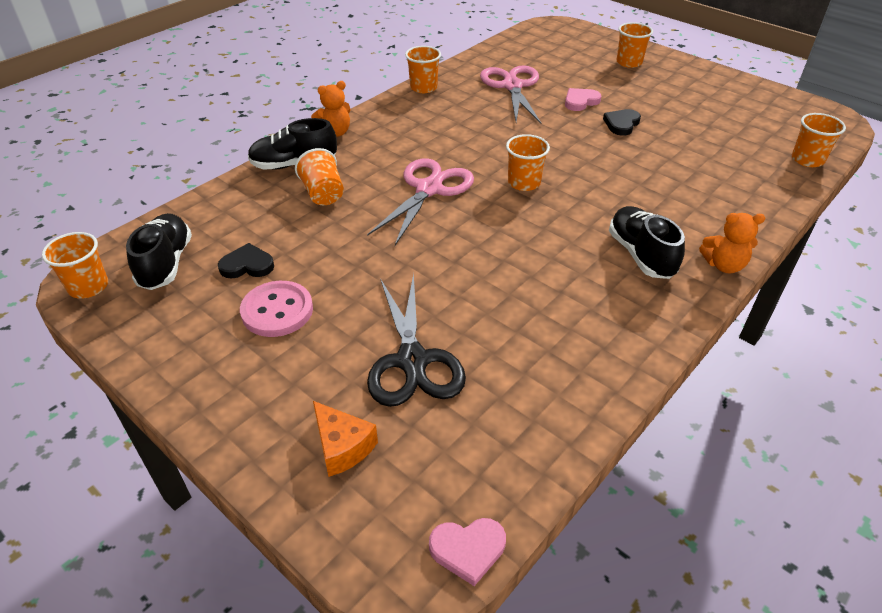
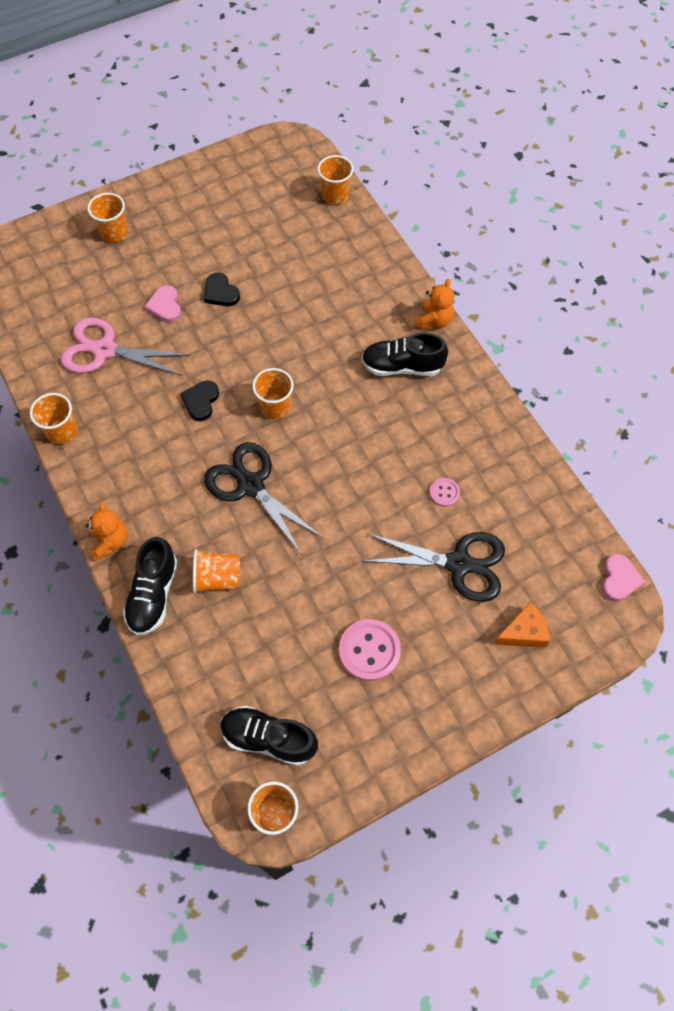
camera: 70 degrees left, 20 degrees up
(247, 265) = (299, 665): black heart -> black heart (201, 401)
(429, 189) = (250, 485): pink scissors -> black scissors
(500, 326) = (444, 493): none -> pink button

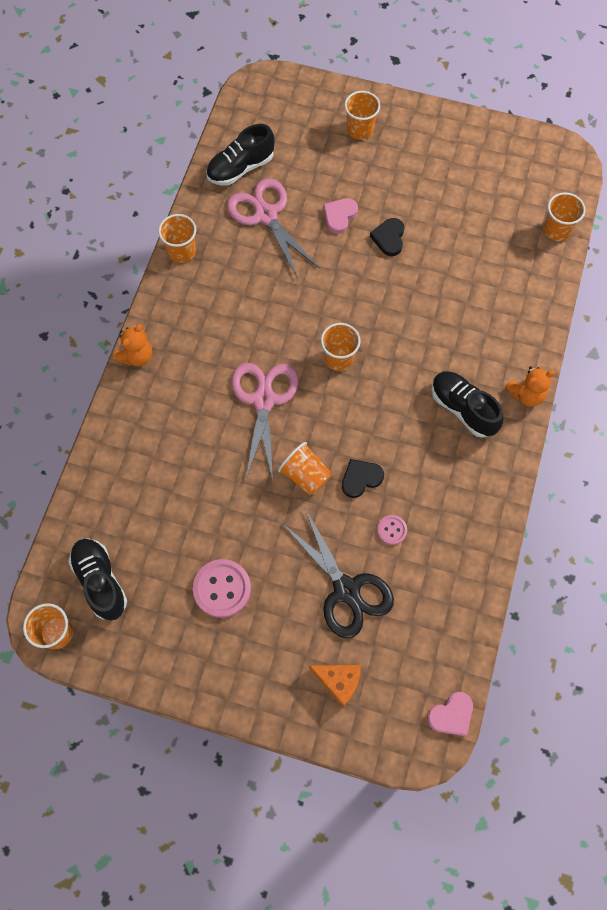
camera: 45 degrees right, 5 degrees up
(153, 594) = (127, 417): black shoe -> black shoe (240, 168)
(201, 401) = (292, 309): black heart -> black heart (361, 478)
(217, 578) = (177, 444): orange cup -> orange cup (305, 475)
(250, 485) = (263, 400): black scissors -> pink scissors

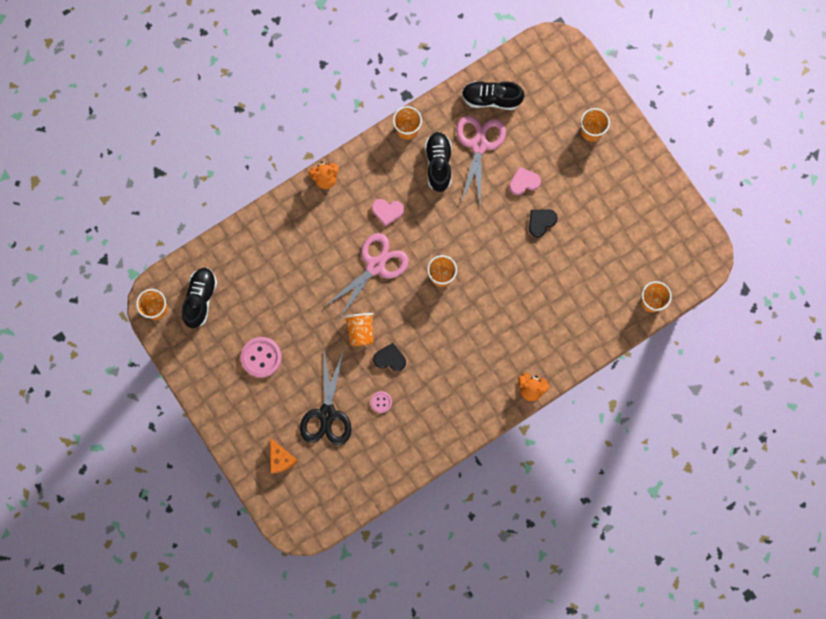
camera: 40 degrees right, 10 degrees up
(451, 715) = (324, 525): pink heart -> pink heart (387, 211)
(463, 408) = (486, 366): black shoe -> black shoe (438, 164)

